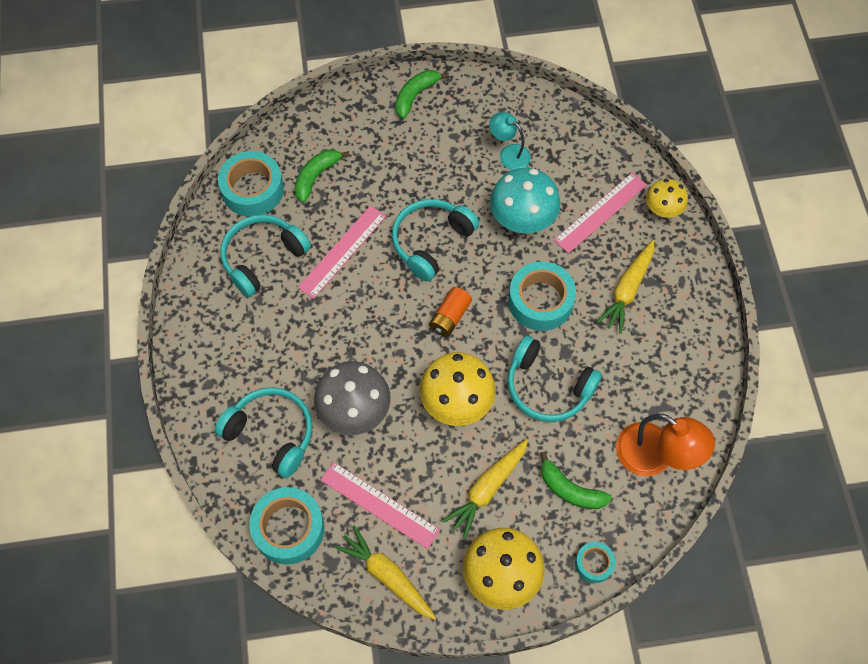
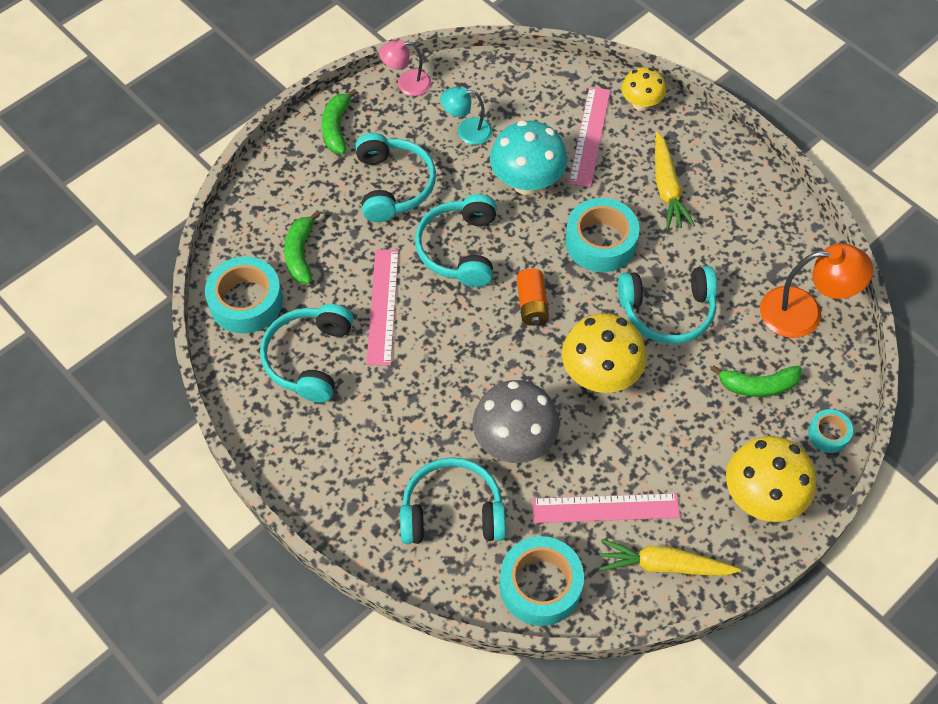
camera: 35 degrees left, 5 degrees down
(421, 164) = (393, 185): none -> turquoise headphones
(487, 489) = (688, 432): yellow carrot -> none
(493, 91) = (406, 84): none -> pink lamp

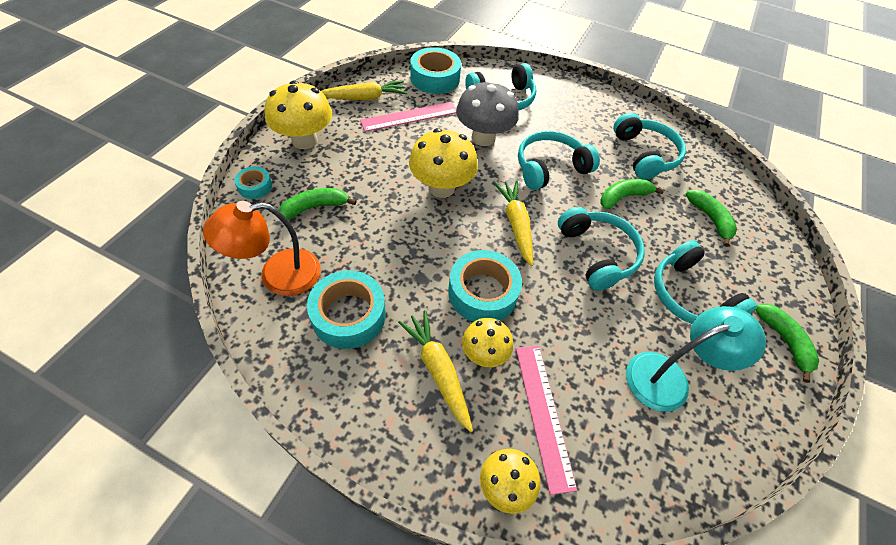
camera: 155 degrees right, 5 degrees down
(246, 301) = (714, 178): turquoise tape -> turquoise tape (349, 315)
(383, 306) = (623, 197): pink ruler -> green banana
(406, 84) = (768, 420): pink lamp -> none
(466, 131) = (668, 377): turquoise lamp -> turquoise lamp, size x1.62
(527, 182) = (578, 335): turquoise mushroom -> none
(532, 304) = (516, 225): orange battery -> yellow carrot
(621, 190) = (484, 354): none -> yellow mushroom
(667, 311) = (403, 246): turquoise headphones -> turquoise headphones (550, 168)

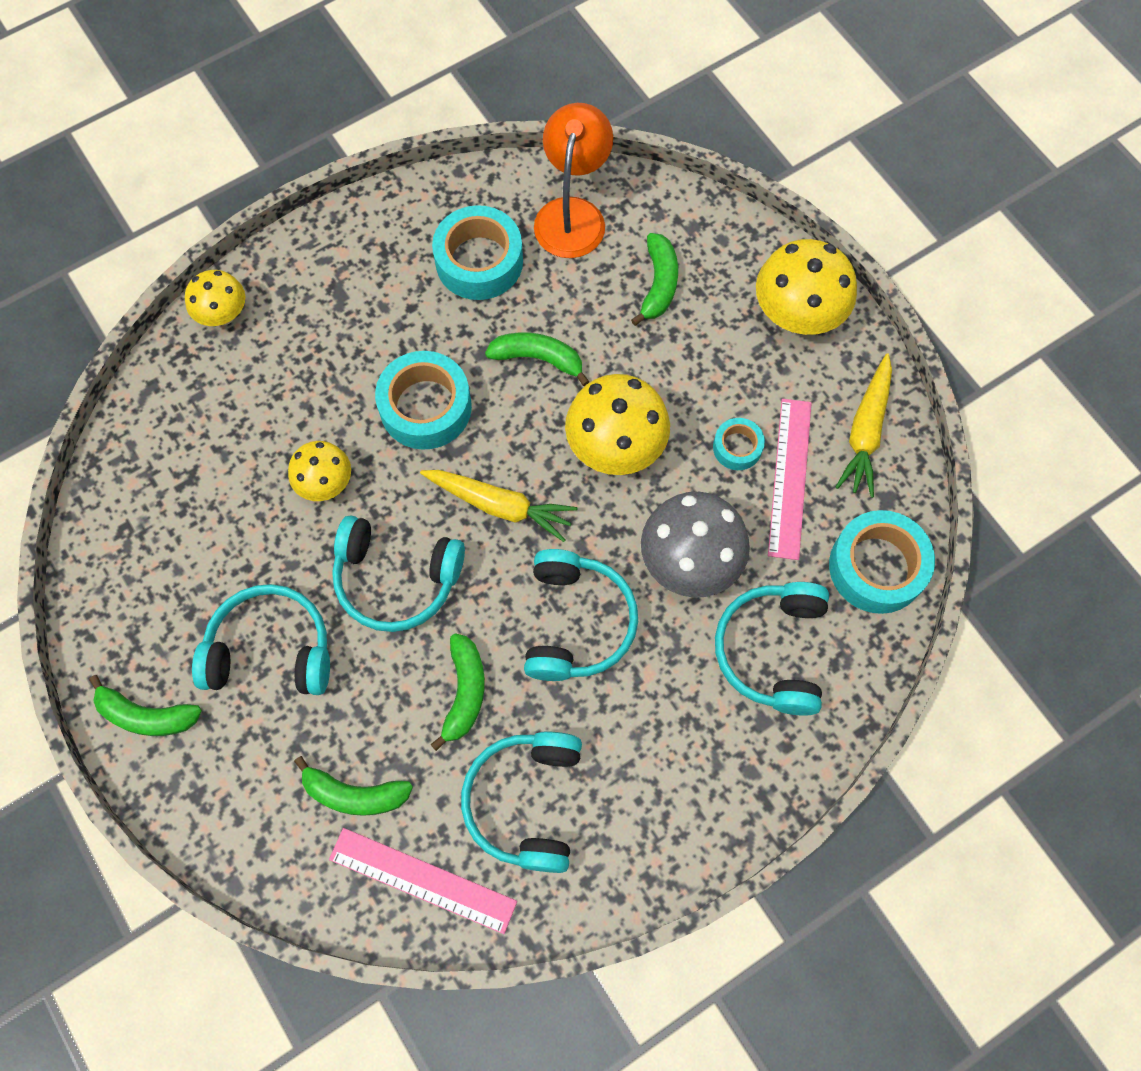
camera: 125 degrees right, 15 degrees up
(255, 186) = (730, 231): turquoise tape -> turquoise tape (737, 447)
(407, 247) = (538, 358): none -> green banana
(438, 370) = (364, 314): yellow carrot -> none
(484, 354) = (353, 367): yellow mushroom -> yellow mushroom (325, 483)
(543, 414) = (257, 386): pink ruler -> pink ruler (422, 880)
(645, 155) = (526, 801): turquoise headphones -> turquoise headphones turned 75 degrees clockwise
(668, 377) = (205, 537): turquoise lamp -> none

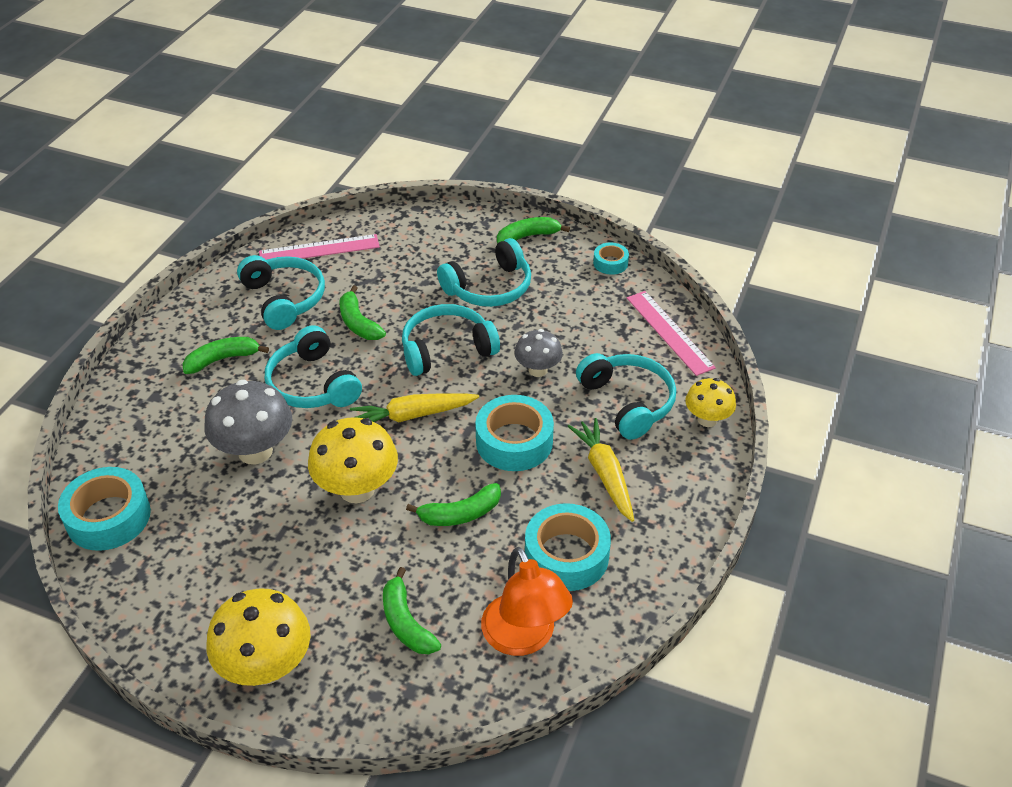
camera: 145 degrees right, 25 degrees down
(325, 483) = (538, 370): yellow mushroom -> grey mushroom
(354, 794) = (385, 260): green banana -> green banana (222, 359)
(737, 447) = (261, 537): turquoise tape -> turquoise tape (610, 263)
(772, 650) = (166, 433): turquoise headphones -> turquoise headphones (628, 402)
(789, 477) = (207, 539): pink ruler -> pink ruler (669, 332)
(865, 432) = (158, 605): yellow carrot -> yellow carrot (604, 474)

